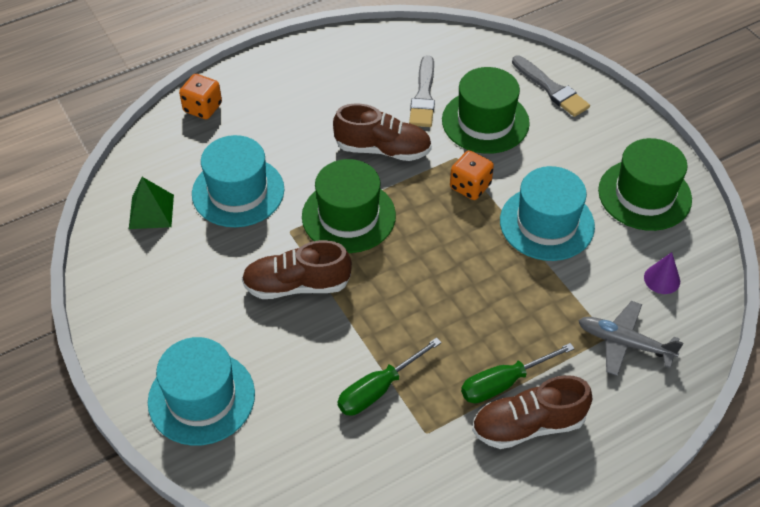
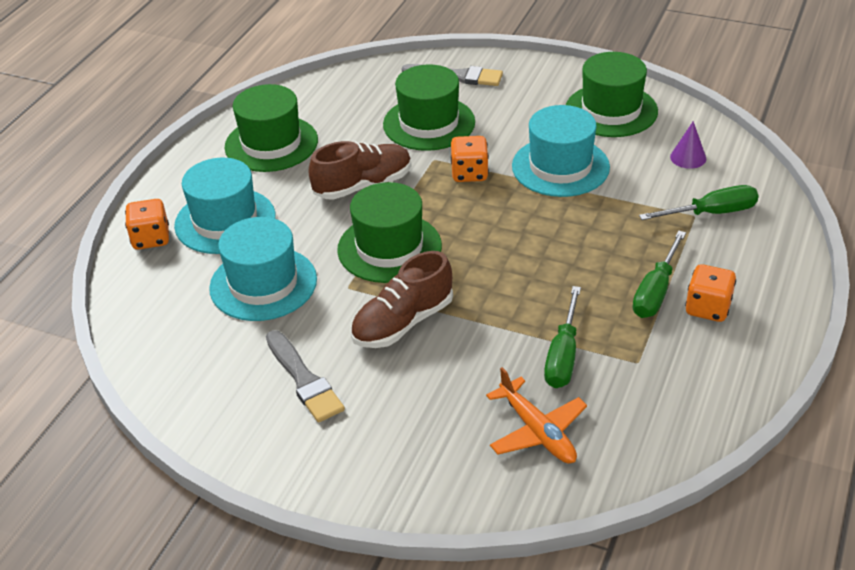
camera: 35 degrees left, 10 degrees down
(151, 211) = (192, 344): green pyramid -> none
(201, 398) = (415, 458): turquoise hat -> turquoise hat (225, 221)
(299, 436) = (537, 431): none -> orange plane
(354, 73) = (271, 144): none -> green hat
(423, 96) = (354, 131): grey brush -> grey brush (304, 380)
(528, 425) = (708, 308): brown shoe -> orange dice
(624, 343) = (711, 213): grey plane -> green screwdriver

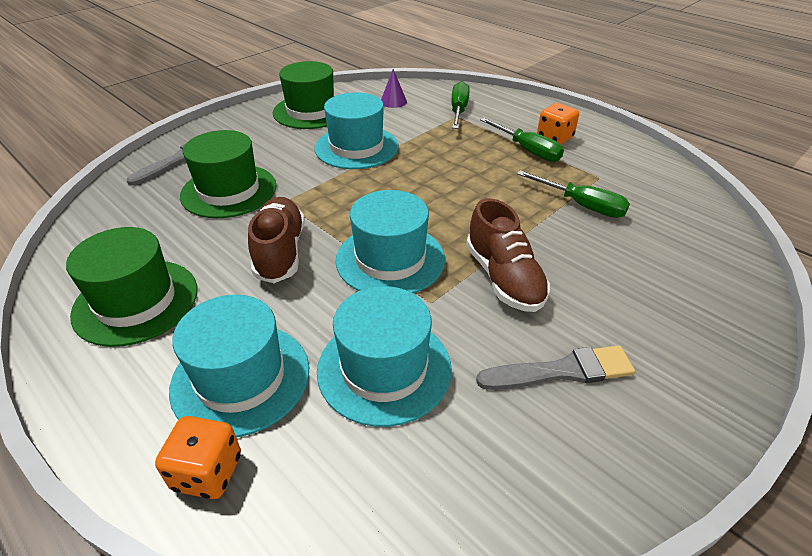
camera: 70 degrees left, 0 degrees up
(389, 248) = (390, 259): green hat -> turquoise hat
(469, 173) = (323, 189): orange dice -> none
(537, 431) = (665, 240): orange plane -> none

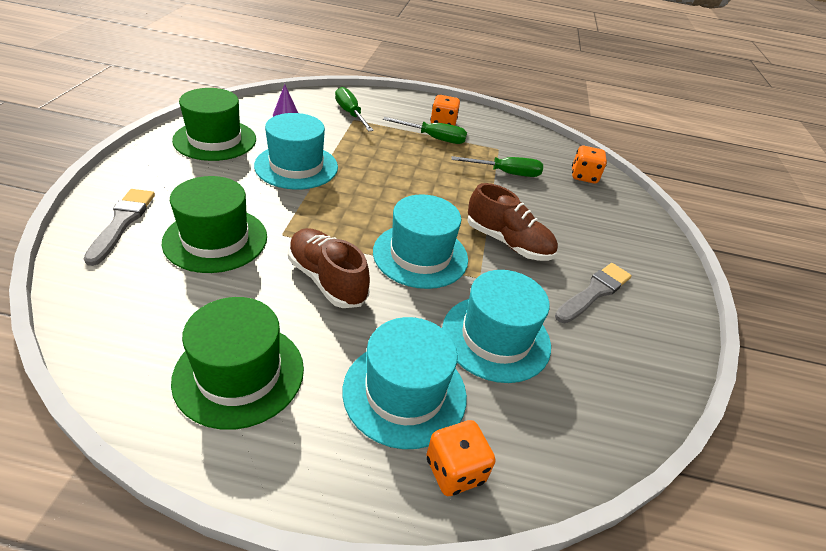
camera: 40 degrees left, 0 degrees up
(694, 235) = (584, 176): none -> orange dice

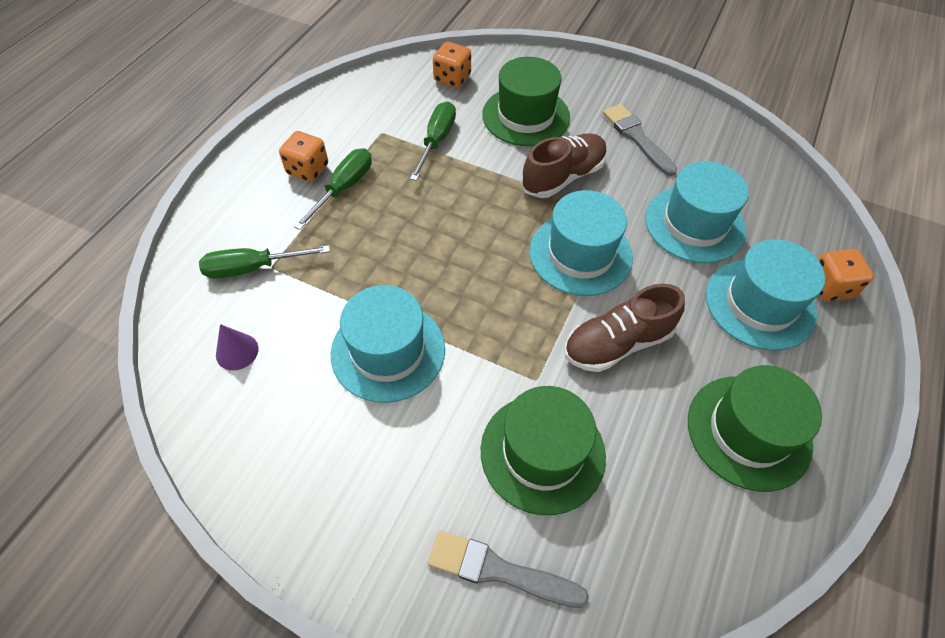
camera: 70 degrees left, 15 degrees up
(215, 140) = (293, 454): green hat -> green hat (526, 116)

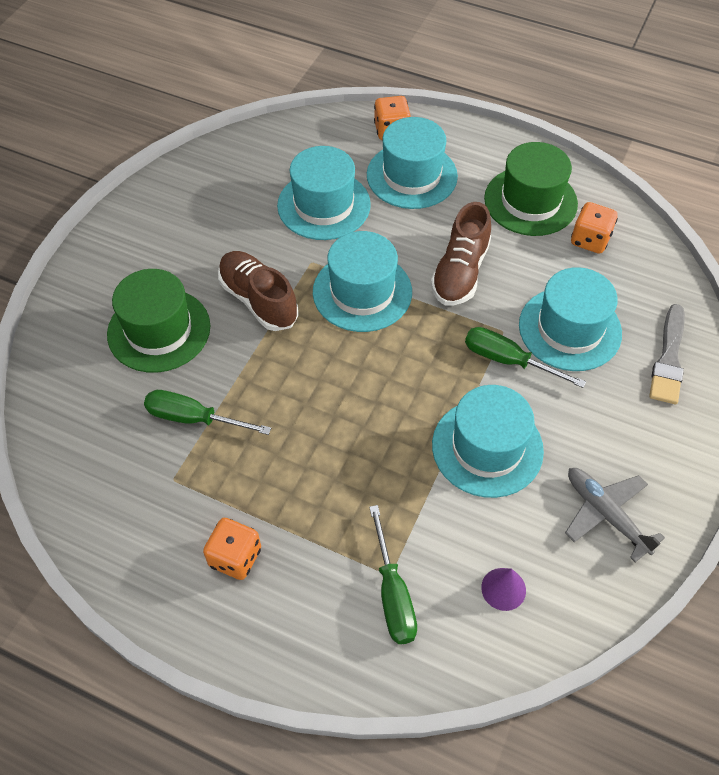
camera: 90 degrees left, 0 degrees up
(295, 456) = (606, 514): none -> grey plane
(344, 188) = (268, 511): green screwdriver -> green screwdriver (508, 360)
(452, 78) = (78, 405): orange dice -> orange dice (590, 240)
(542, 452) = (570, 329): green hat -> turquoise hat
(617, 343) = (460, 272): brown shoe -> brown shoe turned 45 degrees clockwise
(636, 137) = (203, 235): grey brush -> none

